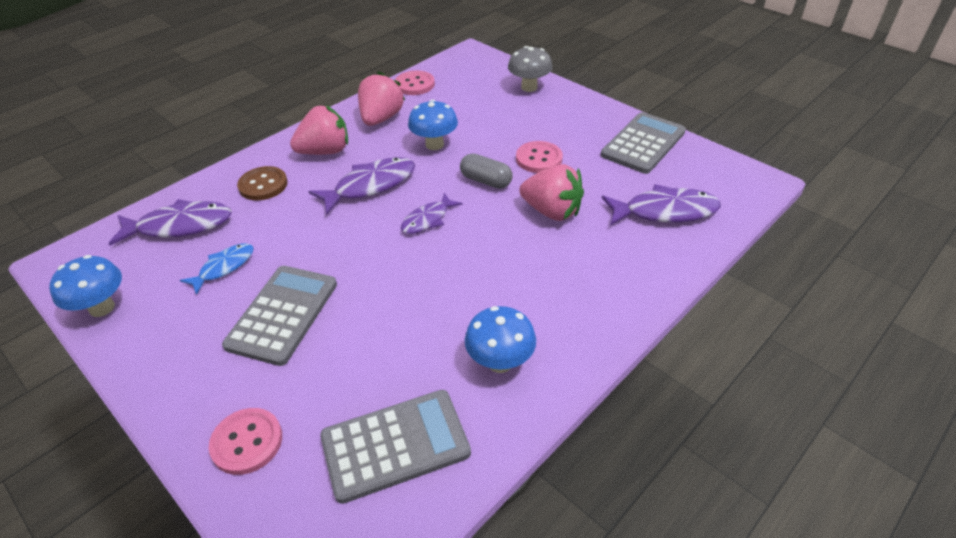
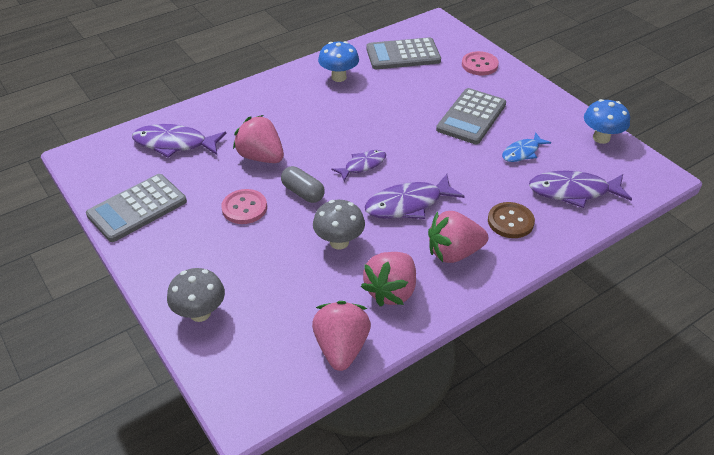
camera: 170 degrees left, 0 degrees up
(415, 84) = (341, 348): pink button -> pink strawberry
(434, 144) = (339, 242): blue mushroom -> grey mushroom

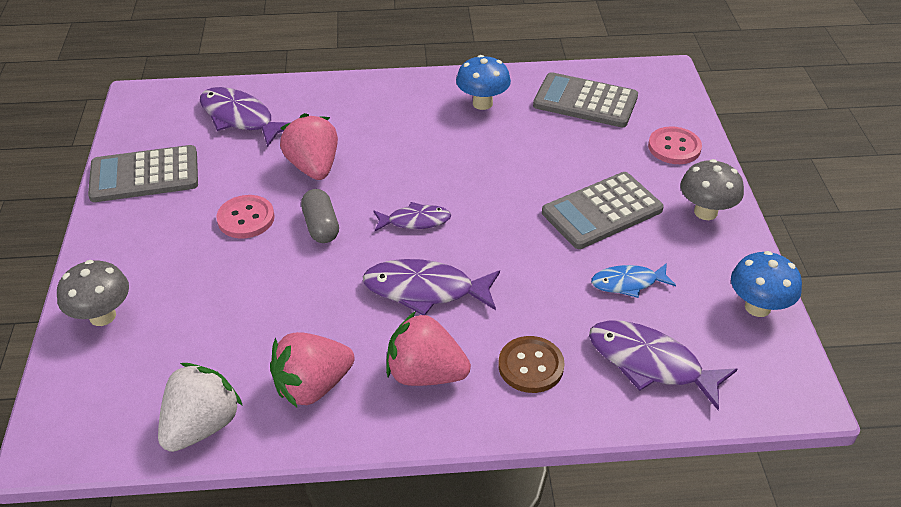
camera: 30 degrees right, 0 degrees up
(339, 242) = (308, 301): grey mushroom -> grey mushroom (705, 212)
(341, 348) = (202, 425): pink strawberry -> white strawberry

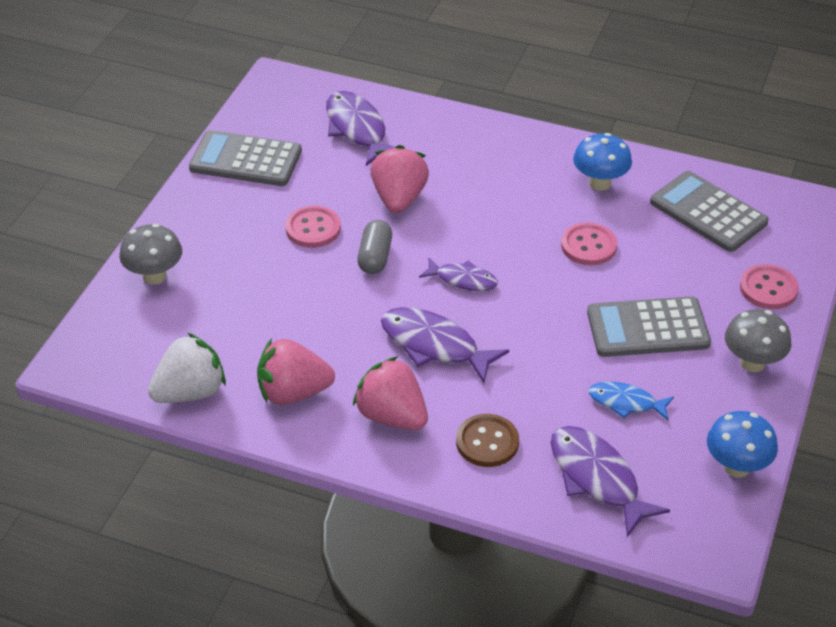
camera: 25 degrees right, 0 degrees up
(506, 157) = (588, 246): none -> pink button

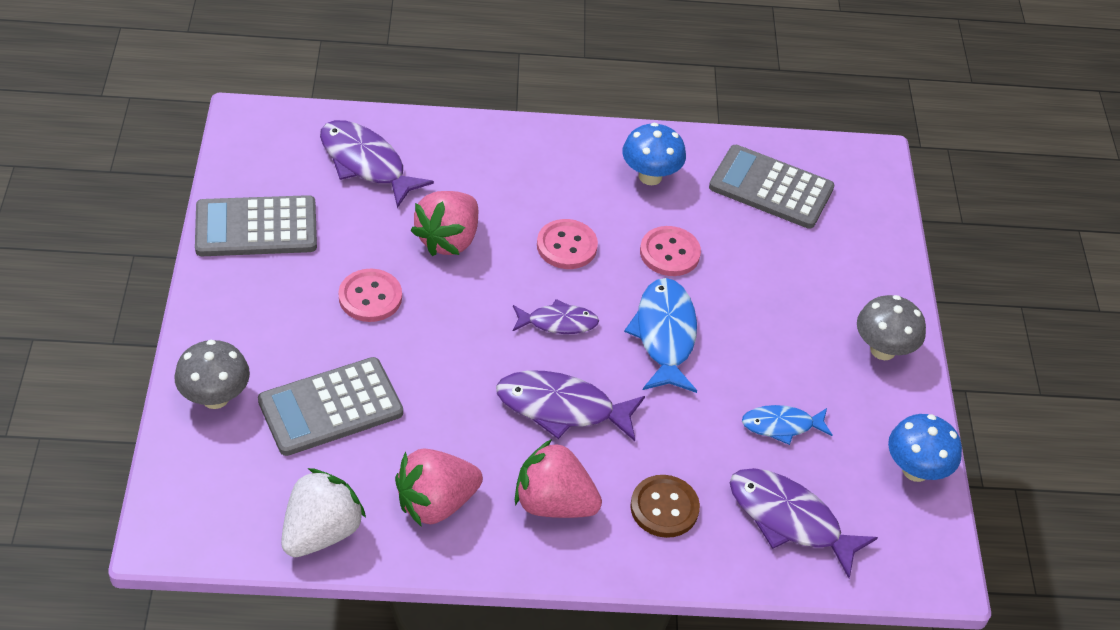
camera: 25 degrees left, 5 degrees up
(375, 257) = (453, 317): grey capsule -> none
(399, 198) = (448, 239): pink strawberry -> pink strawberry turned 135 degrees counterclockwise
(553, 309) = (665, 335): none -> blue fish
(647, 328) = (767, 335): grey calculator -> grey calculator (330, 407)
(768, 289) = (863, 262): pink button -> pink button (566, 246)

